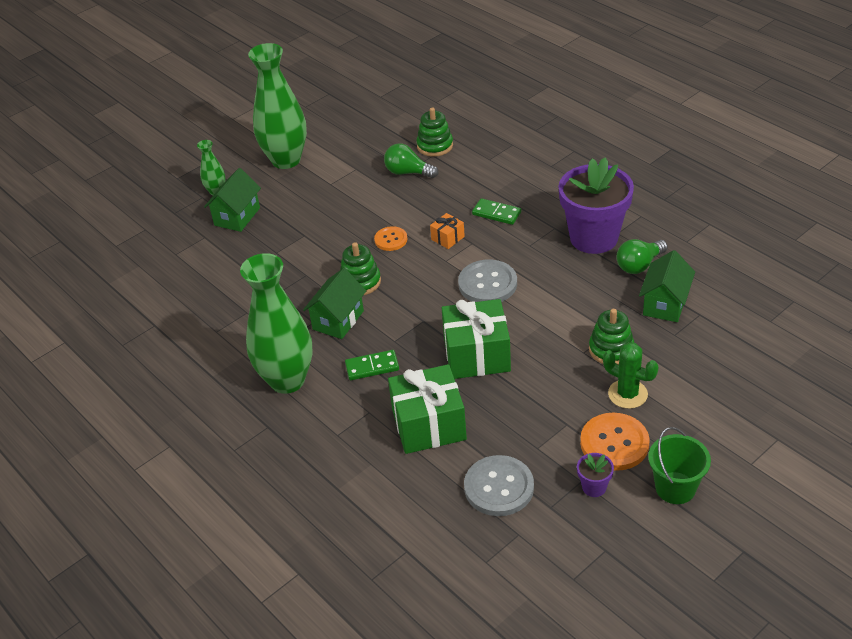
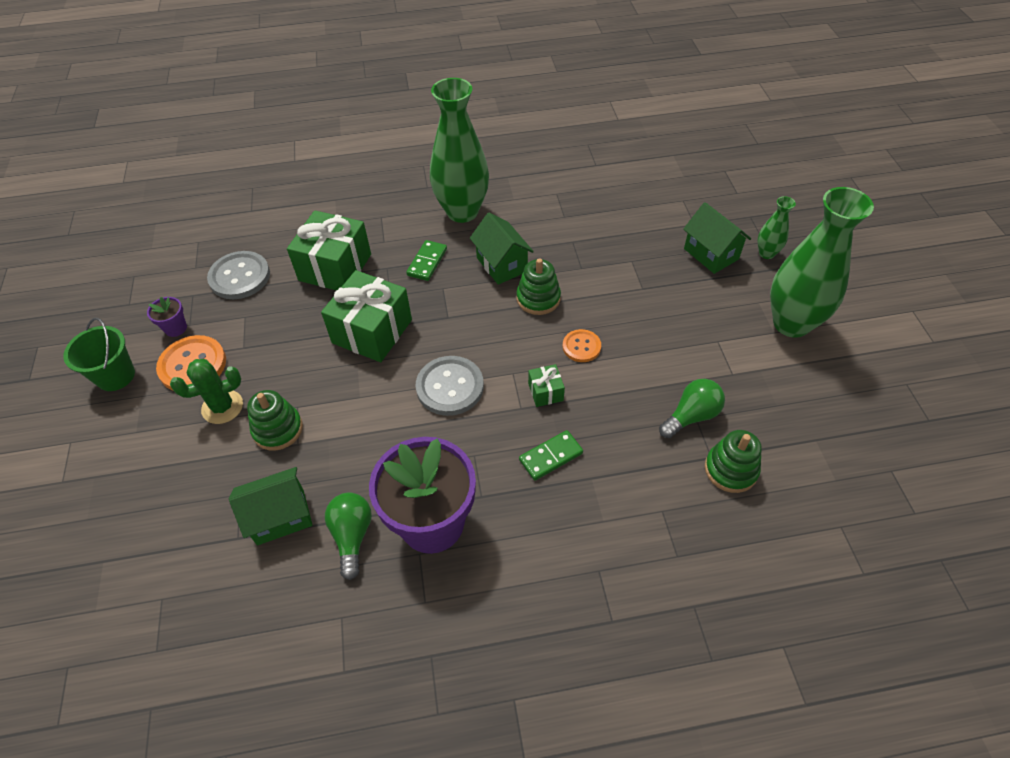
camera: 120 degrees right, 10 degrees up
(447, 238) = (545, 392): orange gift -> green gift
(665, 304) = (280, 517): green house -> green house turned 75 degrees counterclockwise

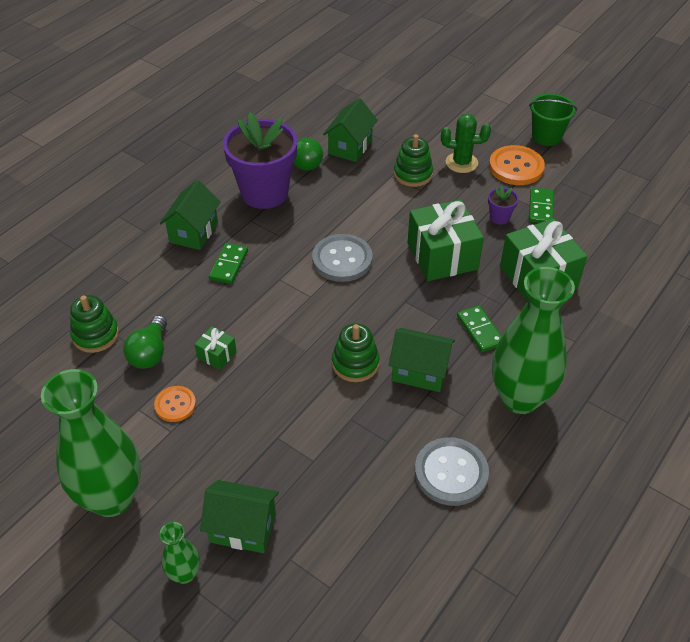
camera: 135 degrees right, 5 degrees down
(176, 328) = (564, 175): purple flower pot -> purple flower pot (499, 217)
(222, 407) = (461, 163): green cactus -> green cactus turned 75 degrees clockwise
(239, 277) = (587, 226): grey button -> grey button (451, 473)
(242, 314) = (541, 208): none -> green domino
(545, 392) = (273, 299): green gift -> green gift (217, 355)
(549, 526) = (194, 232): none -> green house
(581, 347) = (279, 348): orange button -> orange button (175, 405)

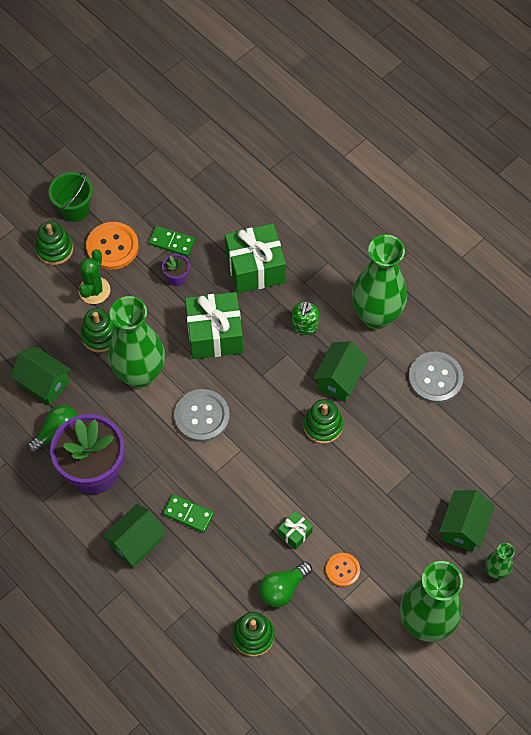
camera: 80 degrees left, 15 degrees up
(150, 353) = (283, 588): green light bulb -> green light bulb turned 120 degrees clockwise
(194, 232) = (136, 542): green house -> green house turned 75 degrees counterclockwise
(378, 207) = (140, 374): none -> green vase
(480, 330) = (304, 326): green domino -> green soap dispenser
(496, 131) = (55, 249): none -> green stacking toy

